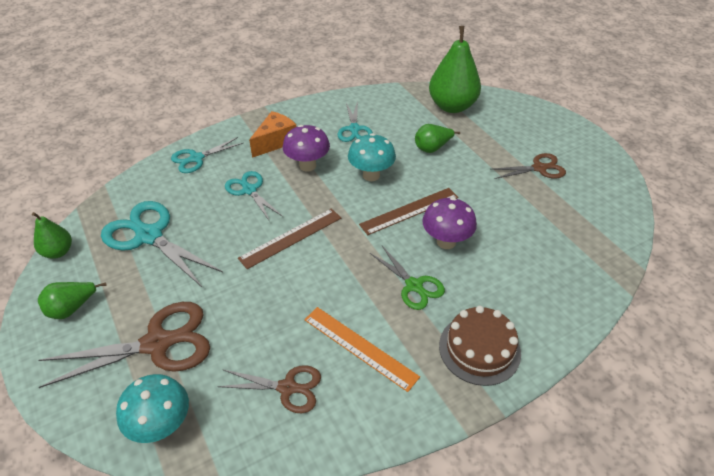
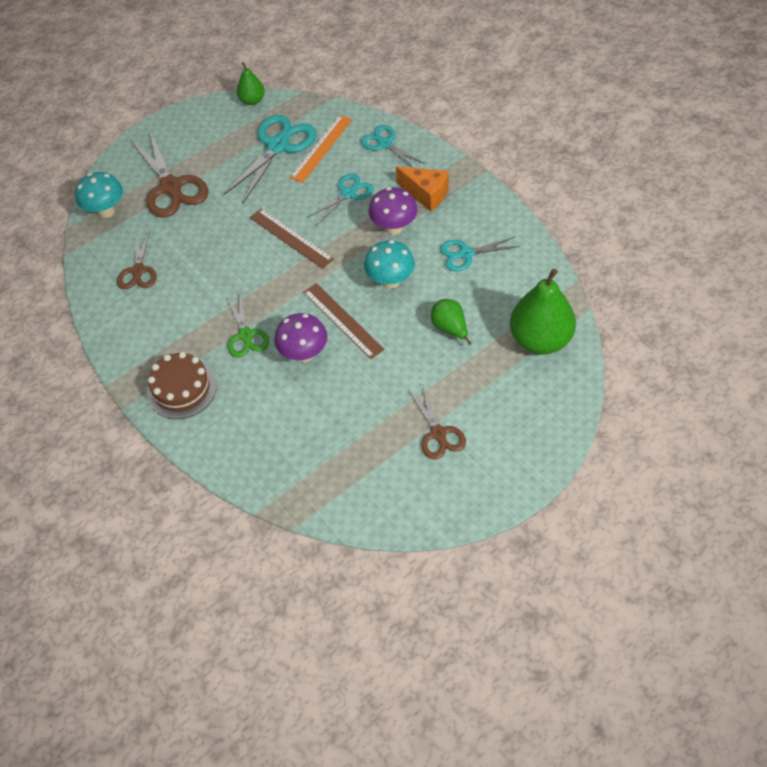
camera: 85 degrees right, 10 degrees up
(72, 308) = (198, 130): green pear -> none
(360, 347) = (177, 307): orange ruler -> orange ruler (321, 148)
(414, 285) = (245, 335): green scissors -> green scissors turned 60 degrees counterclockwise

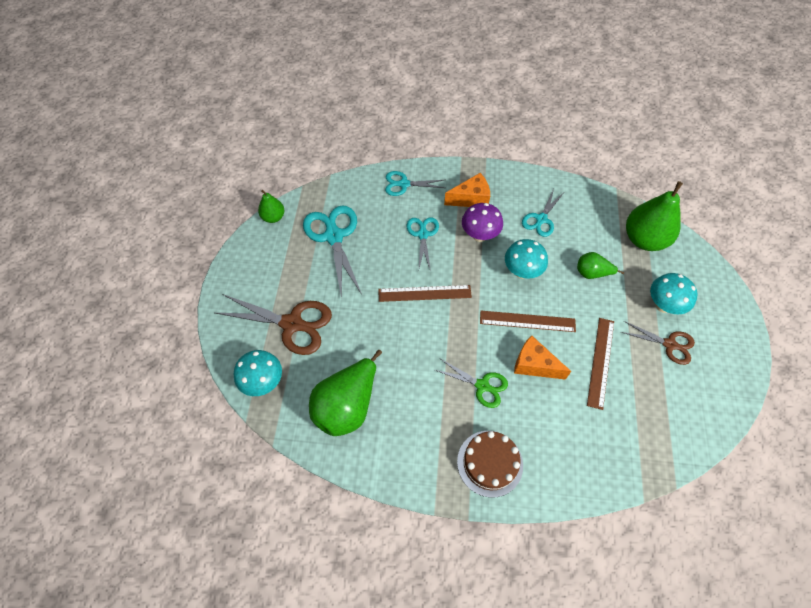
camera: 50 degrees left, 5 degrees up
(138, 270) = (347, 406): brown scissors -> green pear
(304, 354) = (534, 365): purple mushroom -> orange cheese
(321, 148) = (366, 216): orange ruler -> none
(360, 396) = (600, 362): none -> brown ruler
(478, 402) = (663, 305): none -> turquoise mushroom

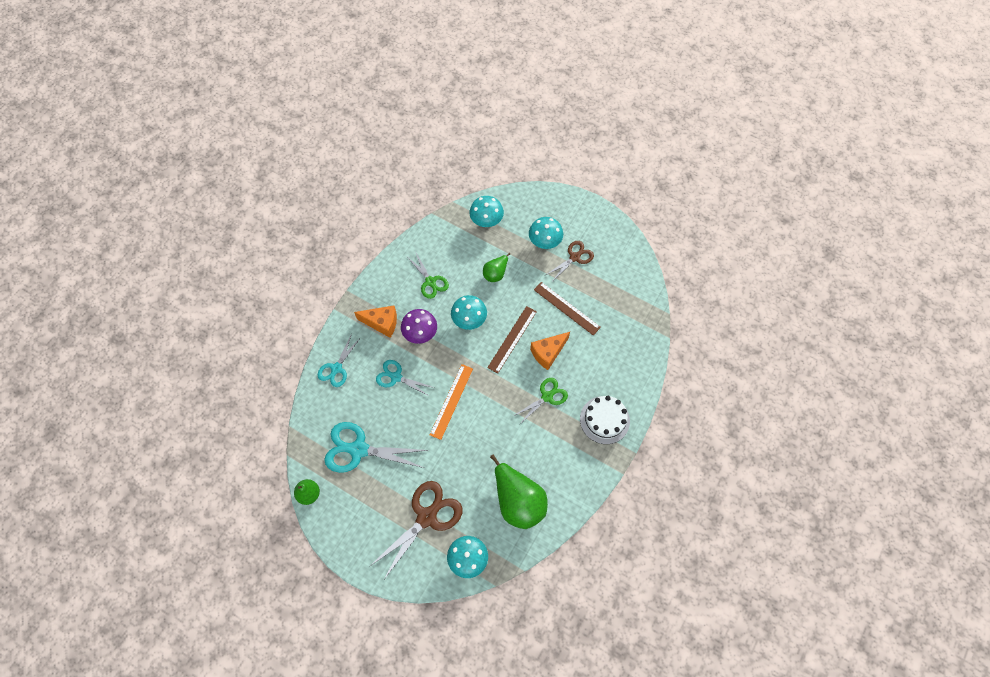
camera: 65 degrees left, 5 degrees up
(424, 293) = (451, 401): brown ruler -> orange ruler
(471, 199) = (382, 323): orange cheese -> orange cheese turned 90 degrees clockwise
(489, 463) = (604, 420): brown cake -> white cake
(541, 219) = (430, 281): turquoise scissors -> green scissors
(644, 239) = (486, 222): green pear -> turquoise mushroom

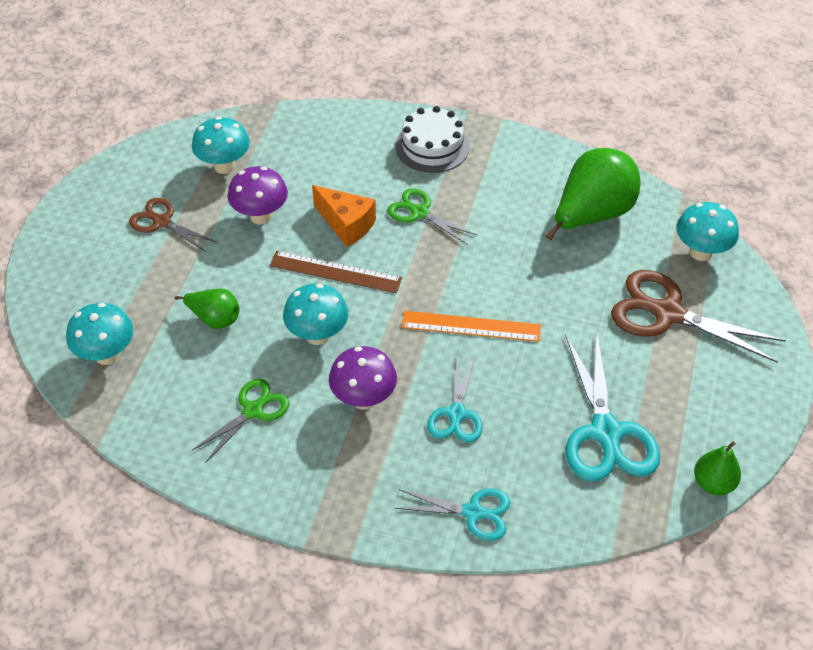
camera: 105 degrees left, 15 degrees down
(382, 323) = (359, 465): orange cheese -> none
(544, 243) = (140, 265): turquoise mushroom -> turquoise mushroom (224, 166)
(566, 308) = (260, 216): brown ruler -> purple mushroom

